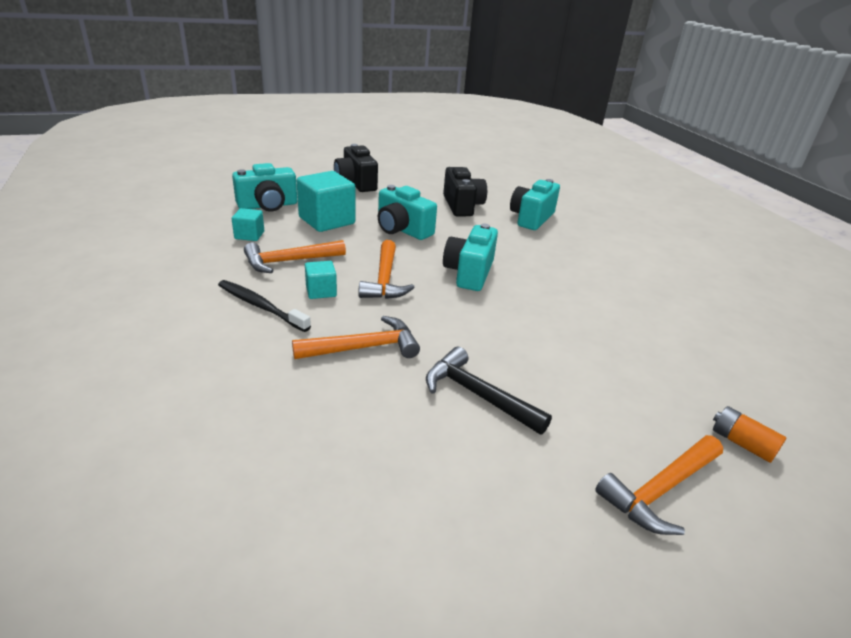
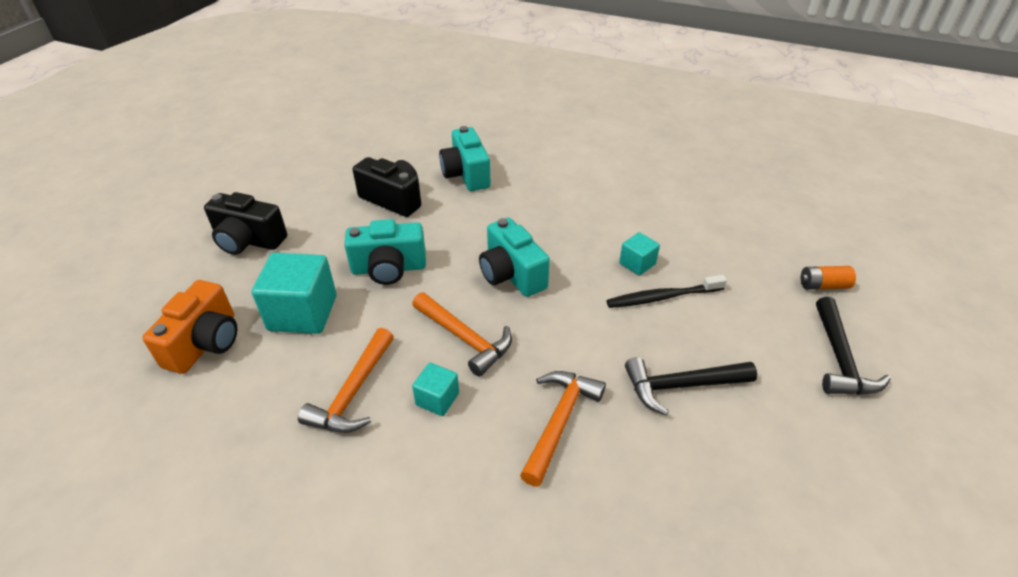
camera: 45 degrees left, 10 degrees up
(249, 235) = (256, 397): turquoise cube -> turquoise cube (637, 264)
(261, 306) = (418, 465): black toothbrush -> black toothbrush (663, 297)
(268, 206) = (205, 343): turquoise camera -> orange camera
(660, 490) = (840, 359): orange hammer -> black hammer

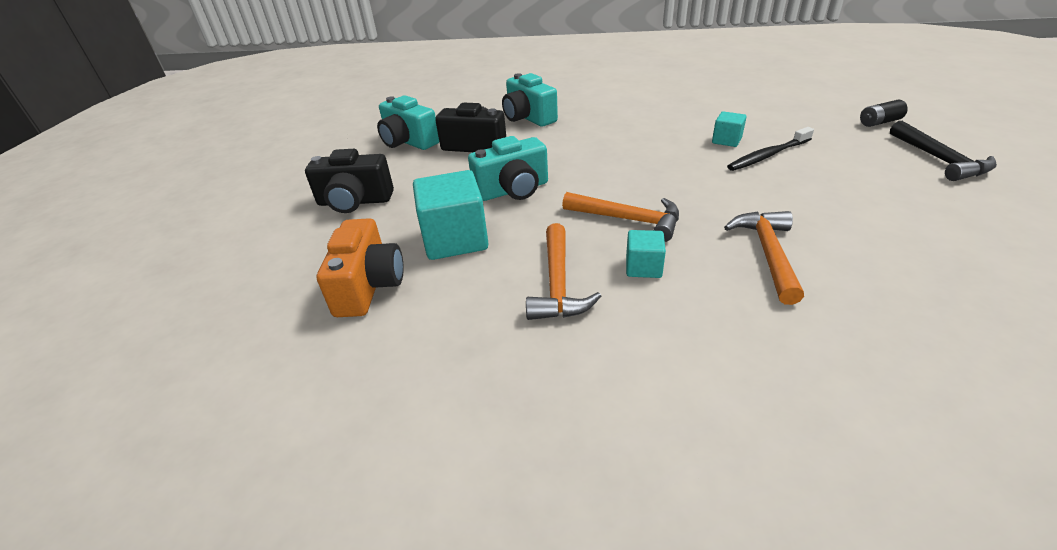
camera: 15 degrees left, 5 degrees down
(511, 274) = (628, 169): turquoise camera -> turquoise camera (408, 142)
(681, 386) = (842, 205): black hammer -> none
(823, 285) = (879, 122): orange battery -> black battery

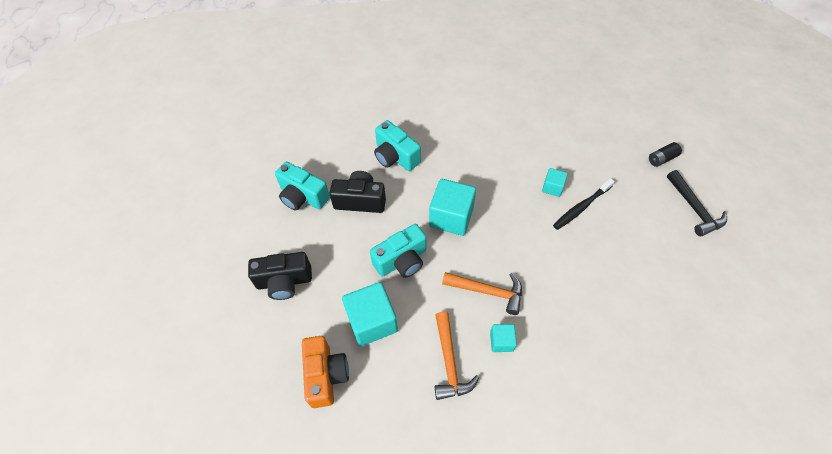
camera: 10 degrees left, 20 degrees up
(587, 159) = (451, 217): none -> turquoise cube
(767, 253) = (577, 322): orange hammer -> none

